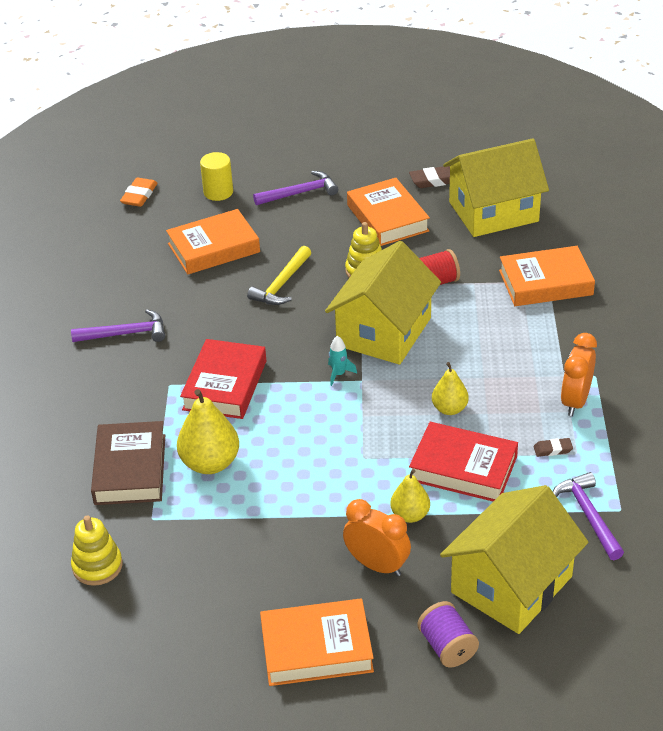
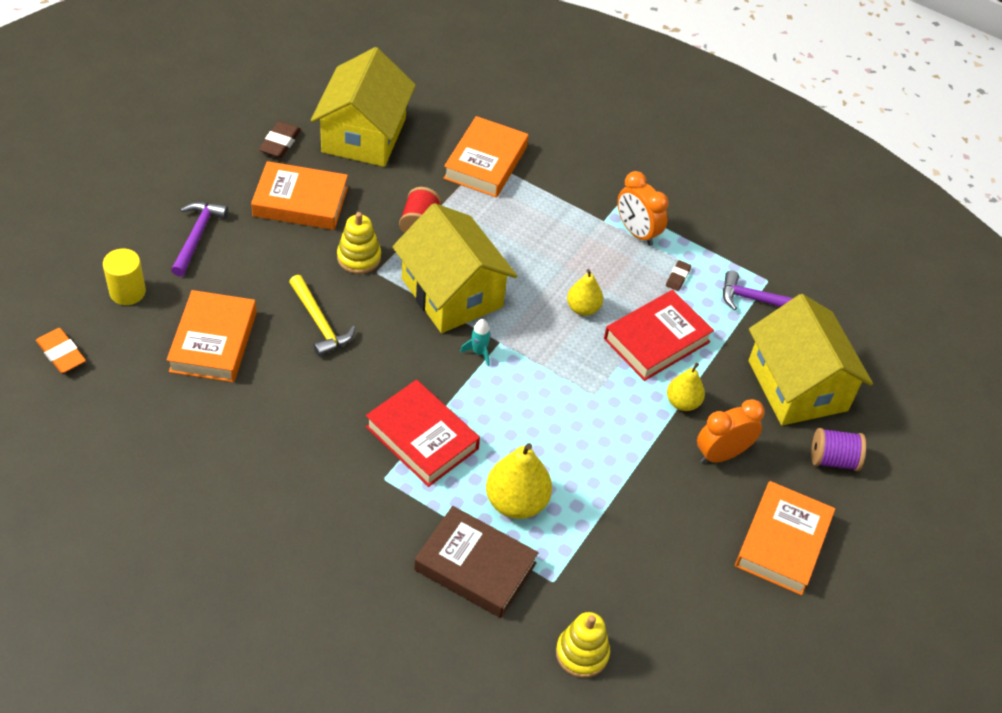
camera: 65 degrees left, 10 degrees up
(125, 334) = (277, 475): purple hammer -> none

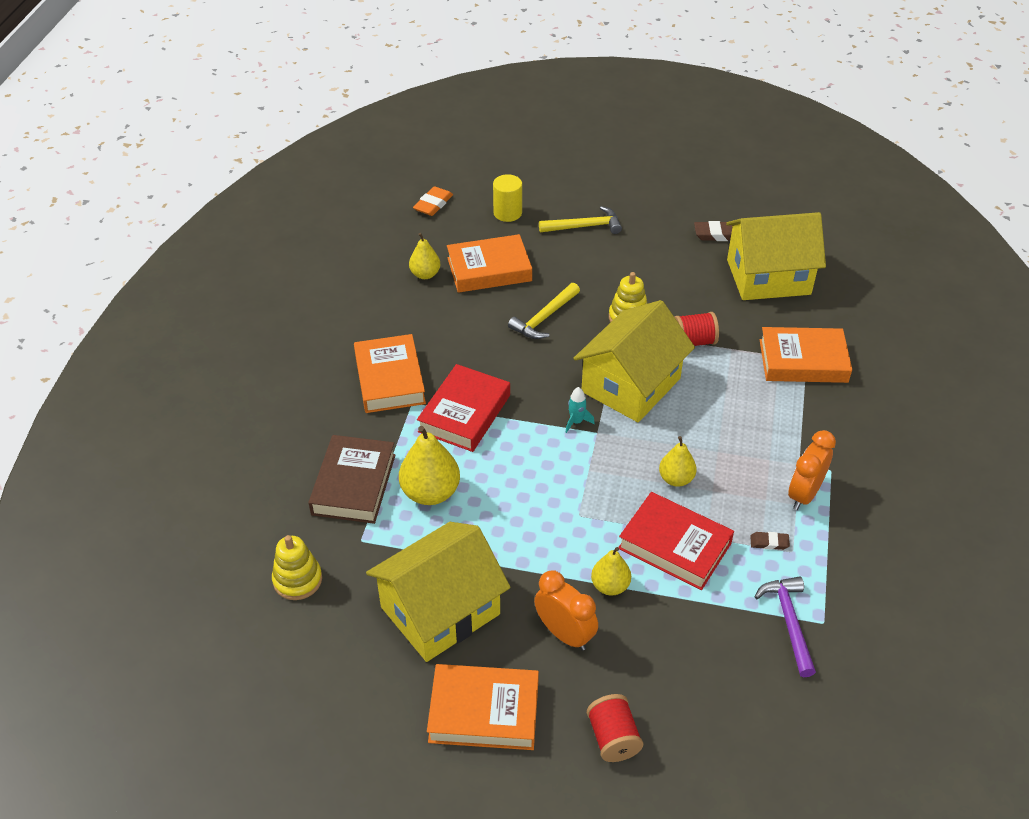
camera: 75 degrees right, 5 degrees down
(184, 402) = (425, 274): none -> yellow pear
(197, 236) = (585, 226): purple hammer -> yellow hammer
(300, 202) = (663, 266): orange book -> orange book (389, 379)
(797, 385) = (693, 682): yellow house -> yellow house (440, 610)
(833, 459) = (613, 738): purple spool -> red spool

